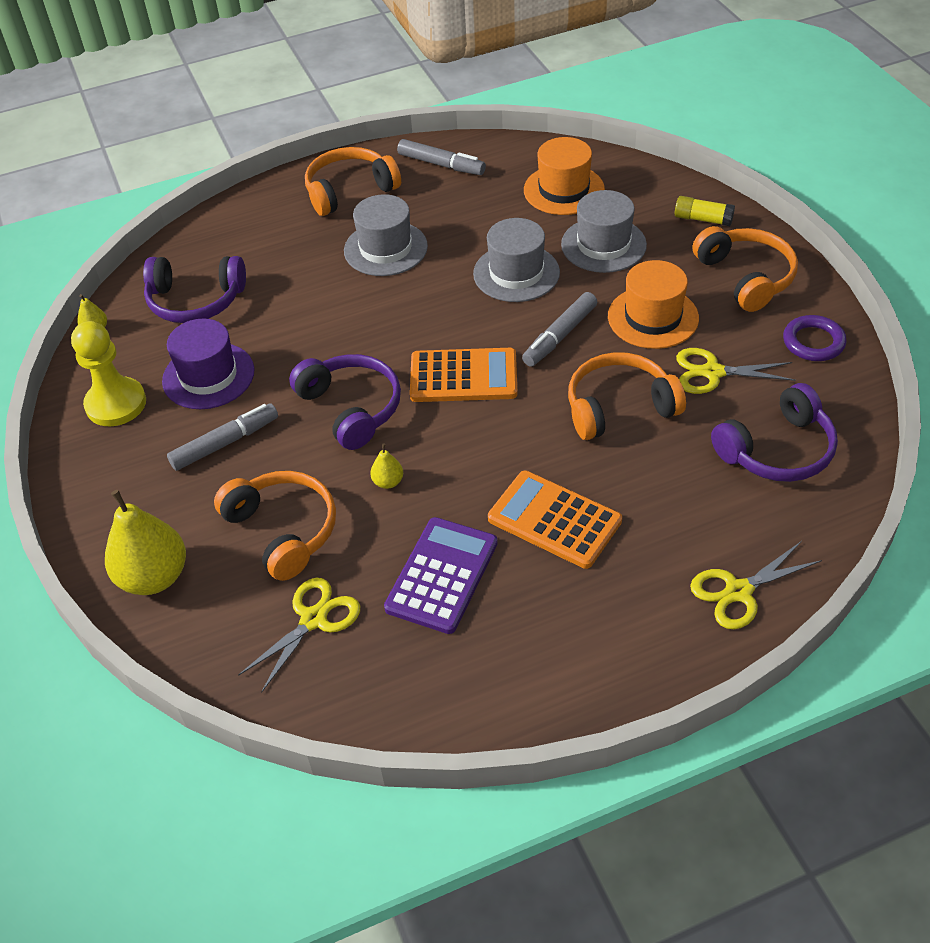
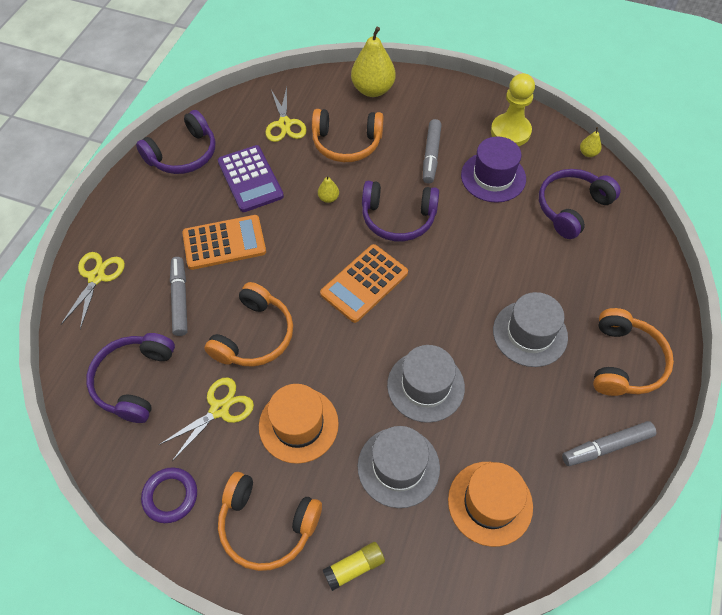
camera: 130 degrees right, 10 degrees up
(483, 683) = (183, 154): none -> purple headphones
(560, 336) = (341, 358): grey marker -> grey marker (180, 299)

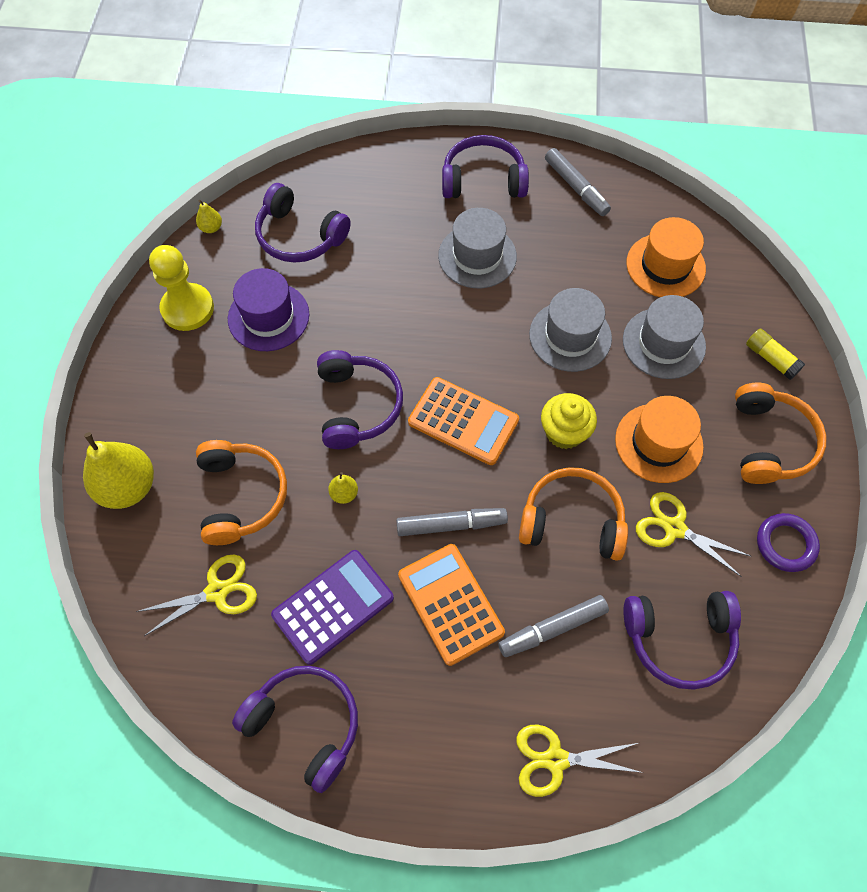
camera: 105 degrees left, 5 degrees up
(332, 353) = (564, 432): none -> yellow cupcake
(431, 155) = (245, 389): grey marker -> grey marker (451, 525)
(624, 361) = (483, 180): orange headphones -> purple headphones

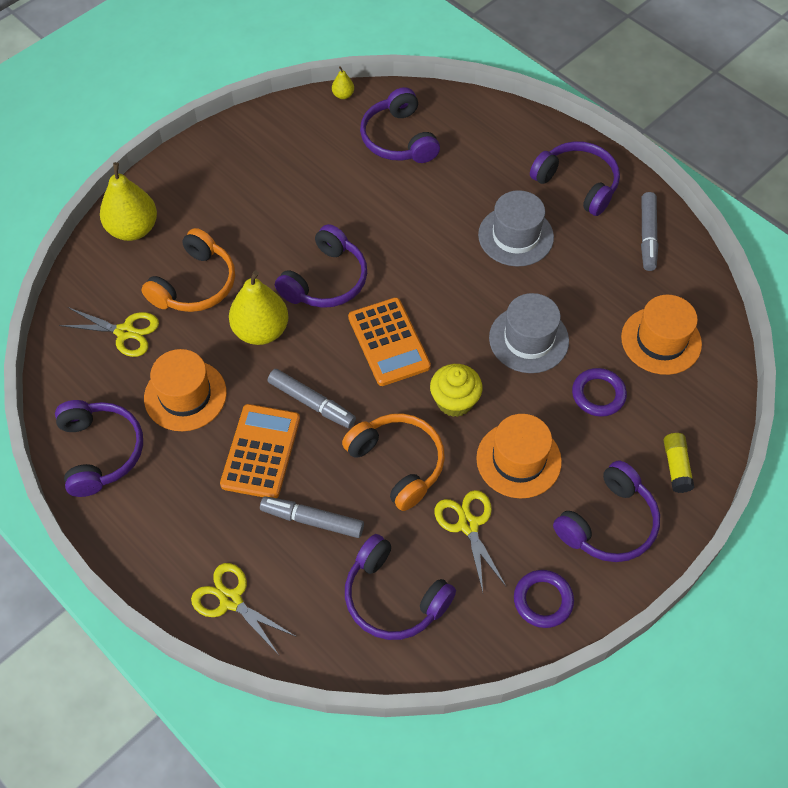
camera: 40 degrees right, 5 degrees down
(187, 308) = (276, 140): yellow pawn -> none
(268, 316) = (324, 180): purple hat -> none
(333, 606) = (185, 395): purple calculator -> orange hat
(344, 494) = (261, 331): yellow pear -> yellow pear, size x2.26
(663, 343) = (598, 394): grey hat -> purple ring
(769, 442) = (608, 523): orange headphones -> purple headphones

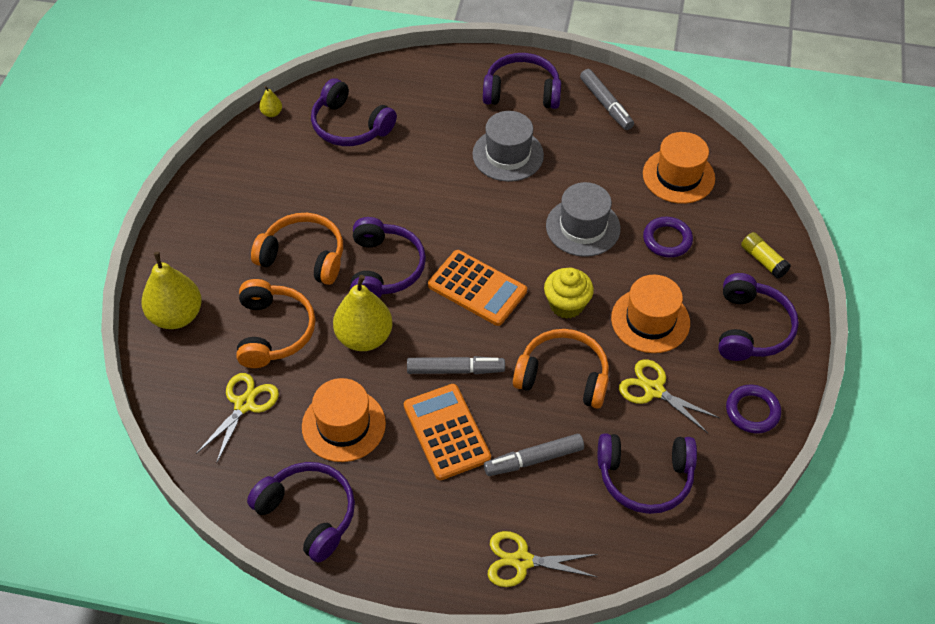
camera: 35 degrees left, 5 degrees down
(125, 332) = (244, 404): yellow scissors -> yellow scissors turned 45 degrees counterclockwise
(269, 234) = (303, 257): none -> orange headphones

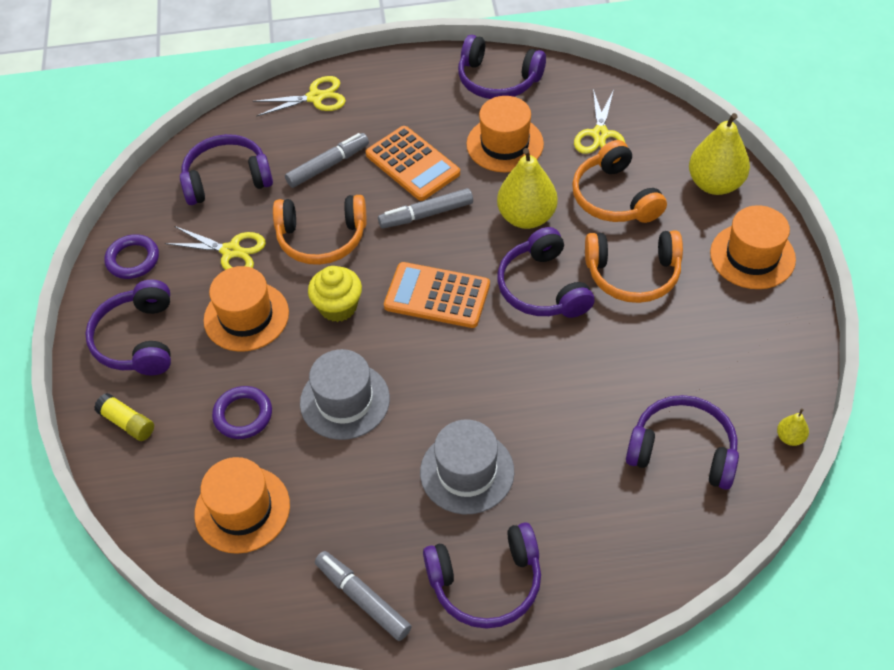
camera: 165 degrees right, 0 degrees up
(196, 242) = (752, 256): none -> orange hat

